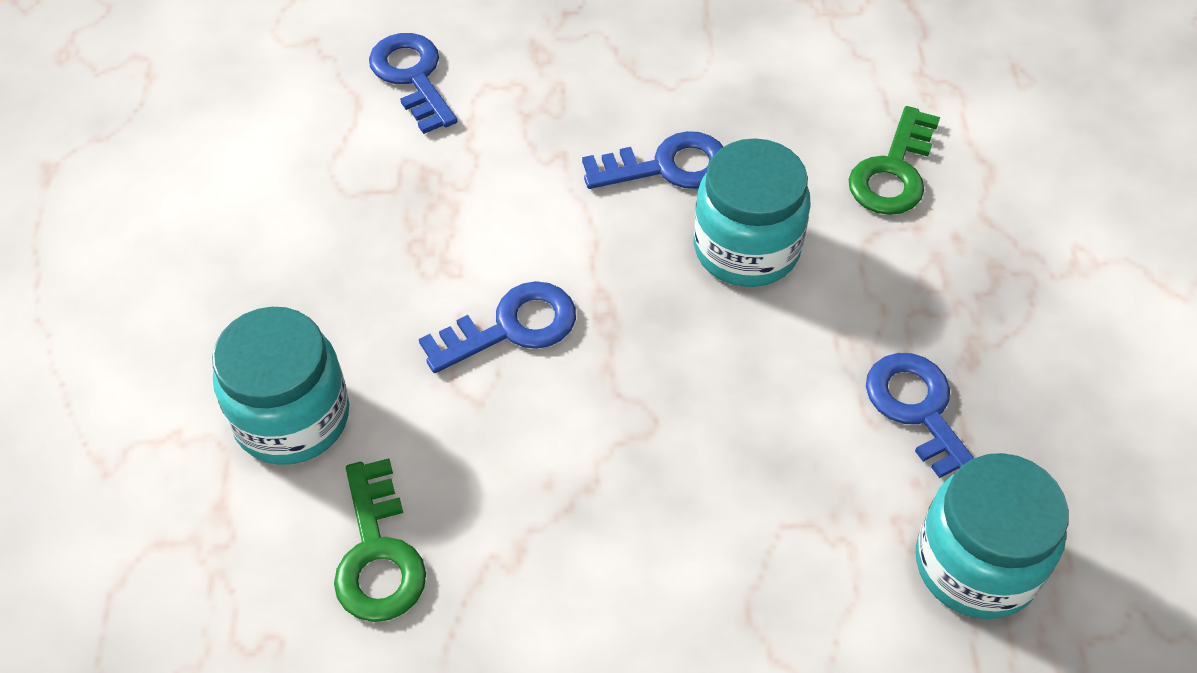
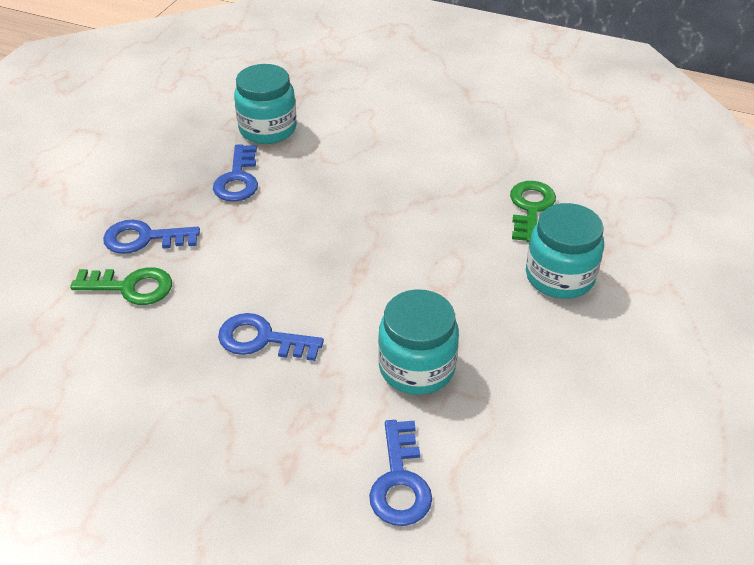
camera: 155 degrees left, 10 degrees down
(511, 327) = (417, 280): blue key -> blue key (144, 239)
(746, 248) = (255, 275): turquoise jar -> turquoise jar (416, 367)
(893, 171) = (130, 287): green key -> green key turned 45 degrees clockwise

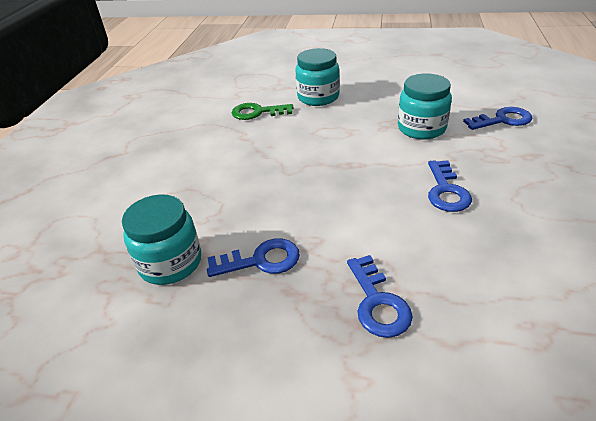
camera: 100 degrees left, 5 degrees down
(130, 287) = (446, 287): green key -> none

